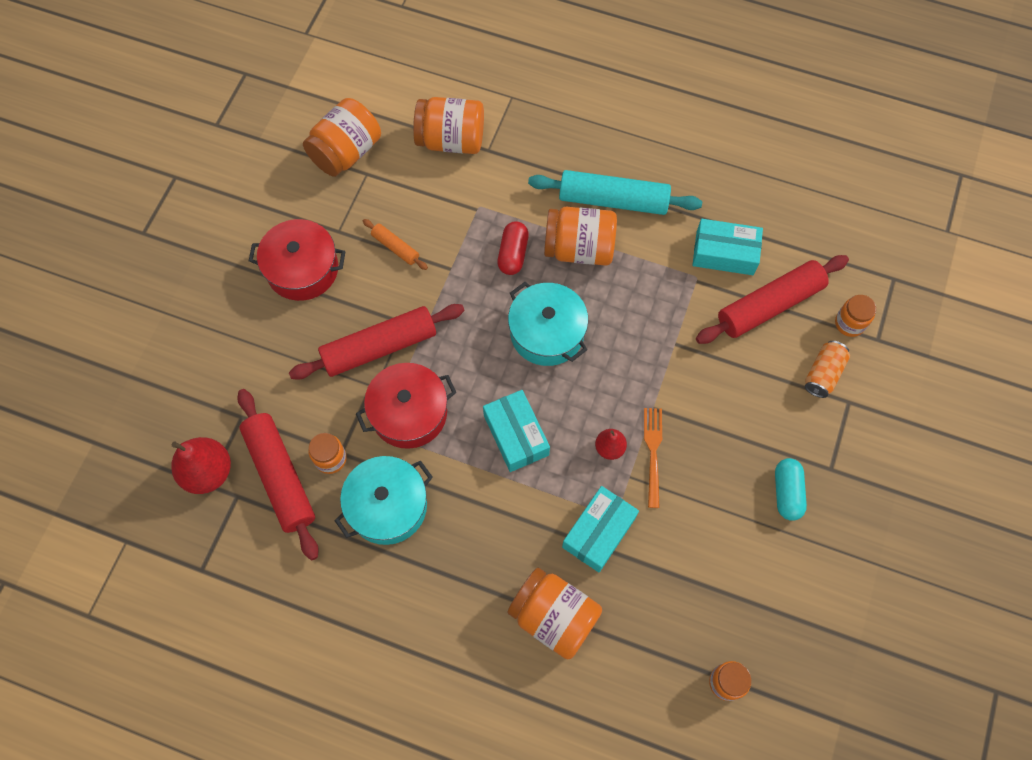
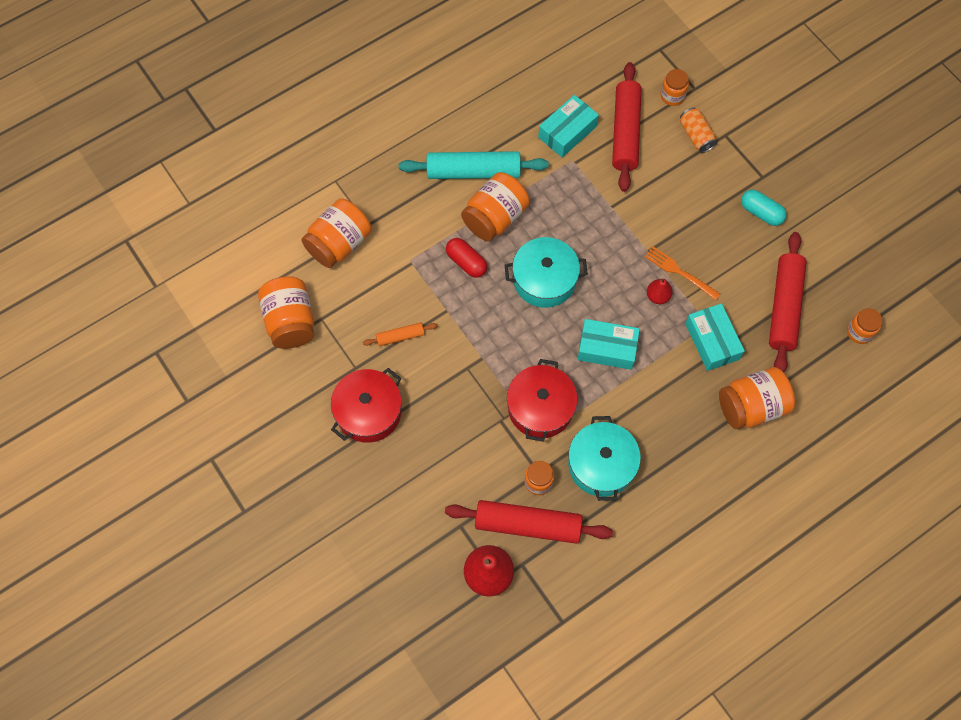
camera: 55 degrees left, 0 degrees up
(380, 347) = (474, 396): red rolling pin -> red rolling pin (784, 307)
(613, 200) = (473, 171): turquoise rolling pin -> turquoise rolling pin turned 45 degrees clockwise

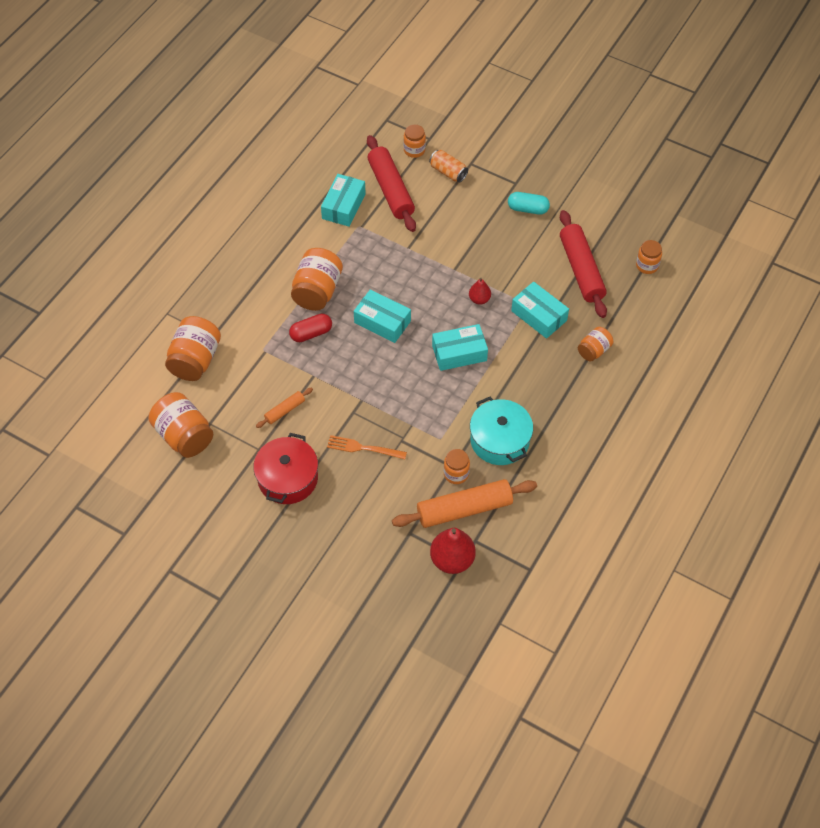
camera: 25 degrees left, 10 degrees down
(466, 262) = (311, 333): red capsule -> red capsule turned 45 degrees counterclockwise
(473, 171) = (281, 263): turquoise rolling pin -> none
(528, 525) = (464, 509): red rolling pin -> orange rolling pin
(540, 408) = (429, 418): red pot -> none
(544, 280) = (382, 322): turquoise pot -> turquoise box
(679, 272) = (487, 275): orange fork -> orange fork (363, 448)
(751, 406) = (594, 350): orange jar -> orange jar, size x0.57

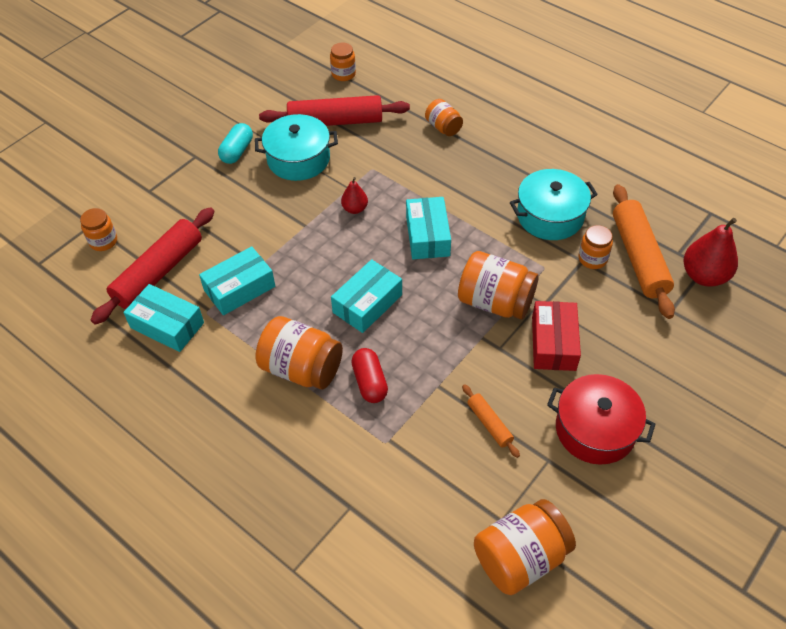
camera: 80 degrees left, 5 degrees down
(195, 360) = (388, 533): orange jar -> orange jar (495, 302)
(363, 448) = (553, 343): orange fork -> red box
(390, 190) = (159, 272): red rolling pin -> red rolling pin turned 45 degrees counterclockwise
(448, 172) = (153, 213): orange can -> none
(528, 252) = (298, 159): none -> turquoise pot
(539, 316) = (389, 162): turquoise box -> turquoise box (239, 288)

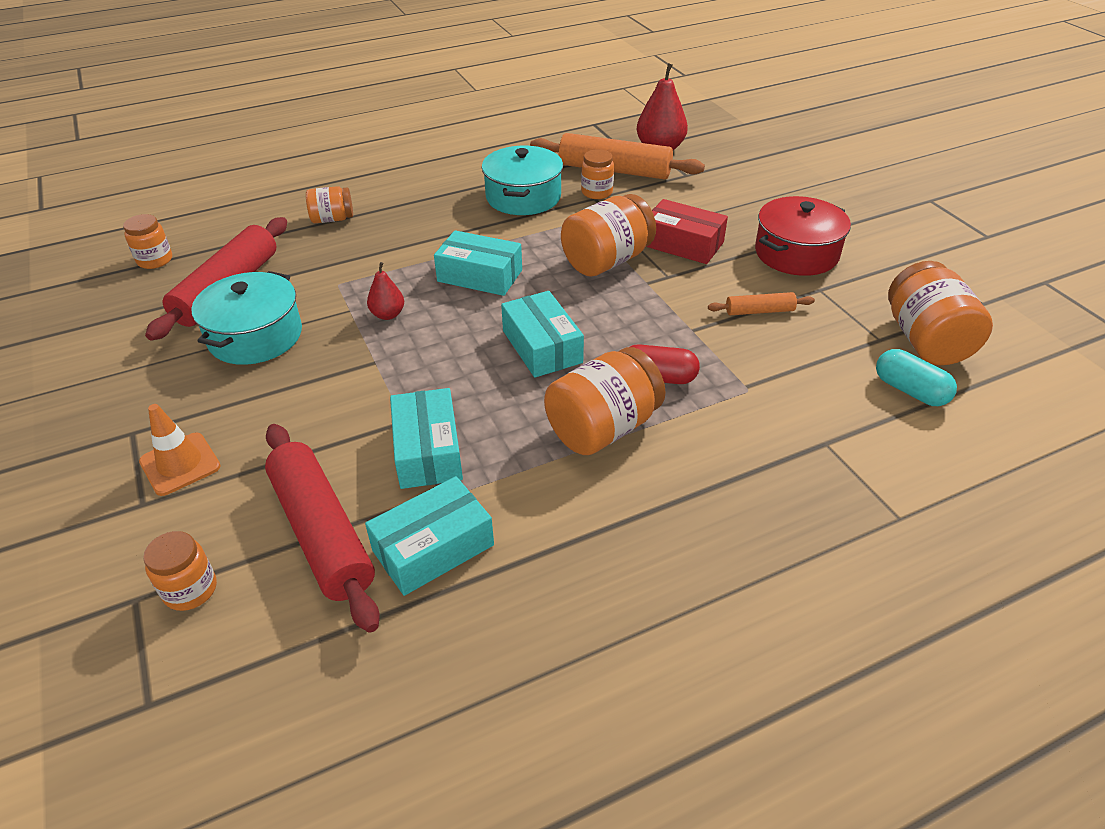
camera: 65 degrees left, 10 degrees down
(181, 188) = (180, 464): none -> orange traffic cone
(237, 151) = (174, 387): turquoise capsule -> turquoise capsule (910, 390)

